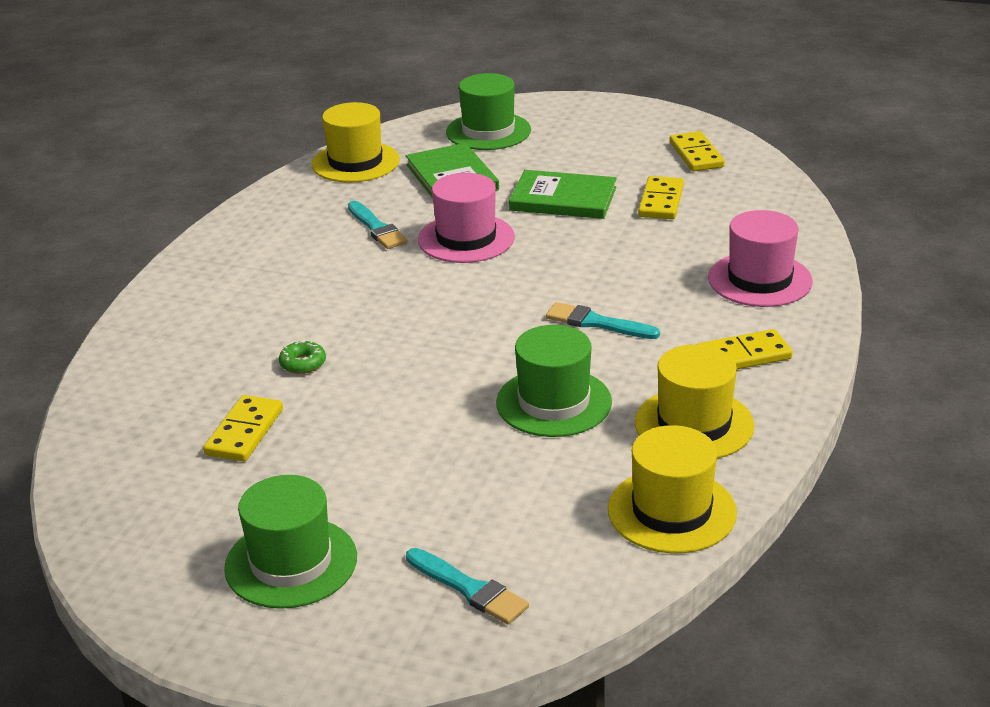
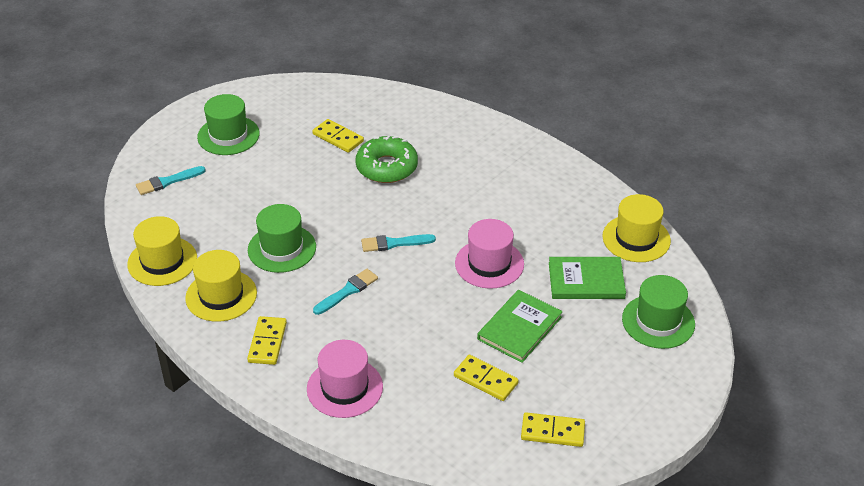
camera: 110 degrees right, 10 degrees up
(303, 363) = (387, 167): green donut -> green donut, size x2.30
(377, 228) = (528, 227): turquoise brush -> turquoise brush (394, 243)

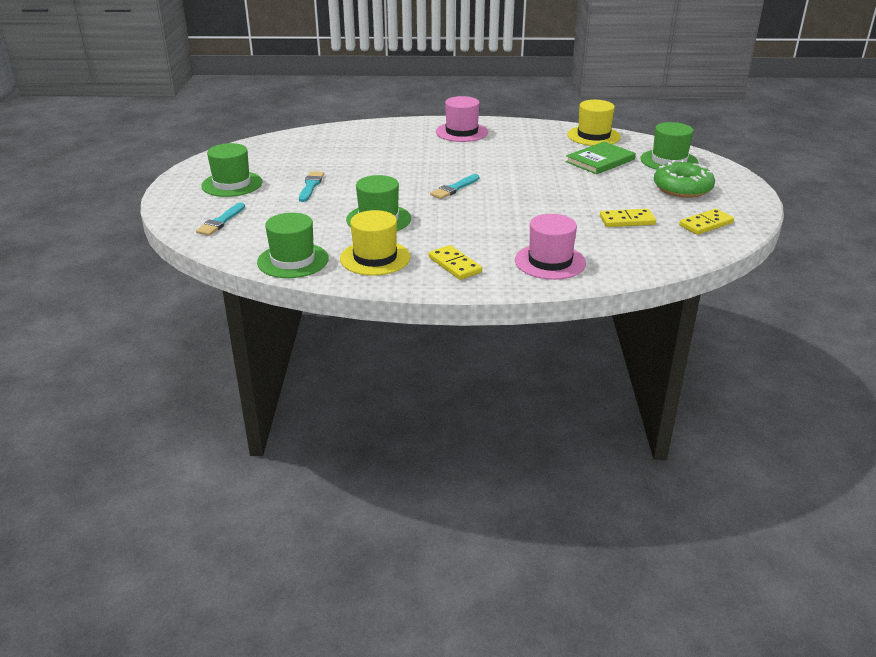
camera: 40 degrees left, 10 degrees down
(162, 261) = (293, 260): yellow hat -> green hat
(338, 138) = (323, 159): yellow domino -> none
(347, 291) = (464, 220): turquoise brush -> turquoise brush (311, 186)
(387, 167) = (384, 159): green donut -> green donut (682, 188)
(489, 264) = (532, 175): pink hat -> pink hat (461, 132)
(519, 328) = (602, 192): green book -> none

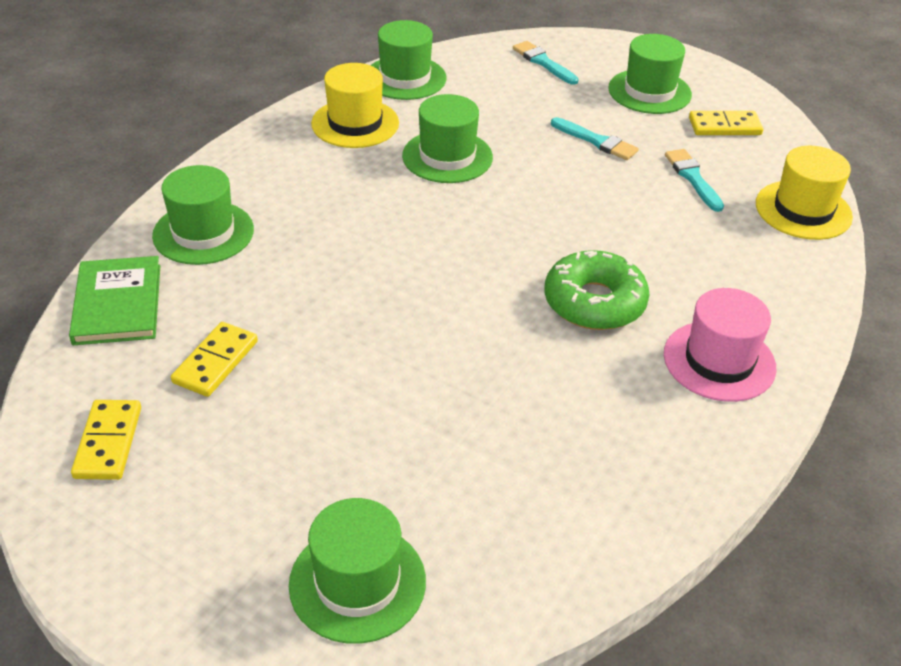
camera: 120 degrees right, 10 degrees up
(454, 188) = (482, 250): turquoise brush -> turquoise brush (693, 178)
(454, 265) = (279, 165): yellow domino -> yellow domino (724, 126)
(550, 262) = (203, 233): pink hat -> green hat
(593, 136) = (575, 546): yellow hat -> yellow hat (803, 210)
(600, 160) = (446, 473): green book -> green book (118, 304)
(682, 188) = (237, 509): green donut -> green donut (594, 302)

